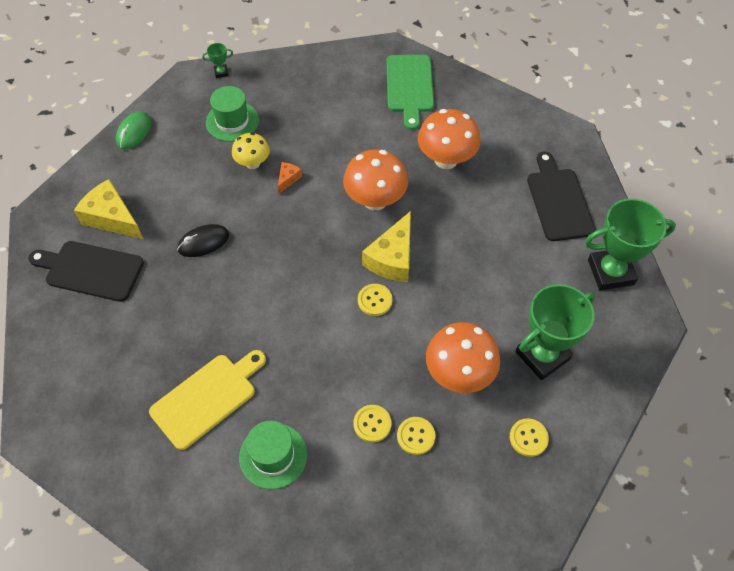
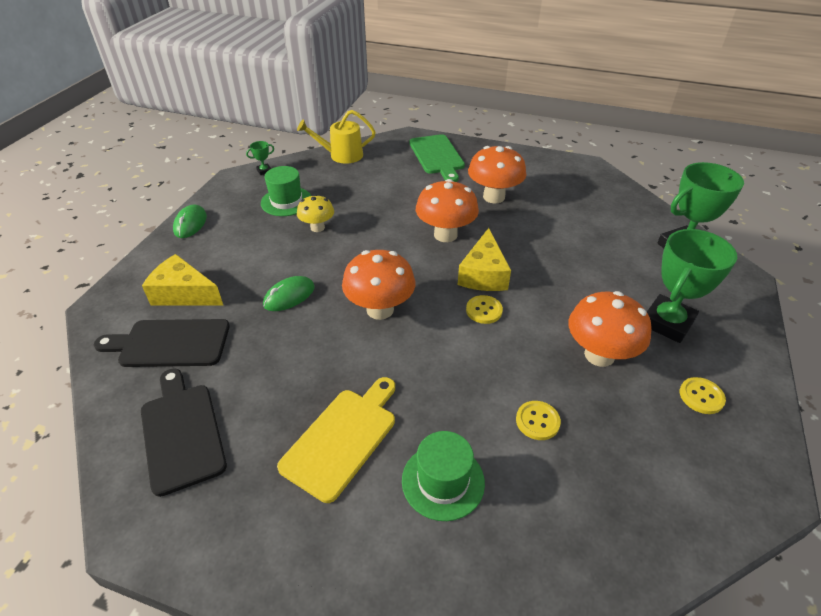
camera: 15 degrees left, 15 degrees down
(203, 242) = (289, 296): black mouse -> green mouse
(280, 277) = (380, 309): none -> orange mushroom
(288, 179) = (356, 233): orange cheese -> none
(308, 65) = (342, 155): none -> yellow watering can
(416, 436) = (589, 422): yellow button -> none
(558, 201) = (605, 208): black cutting board -> black cutting board (181, 432)

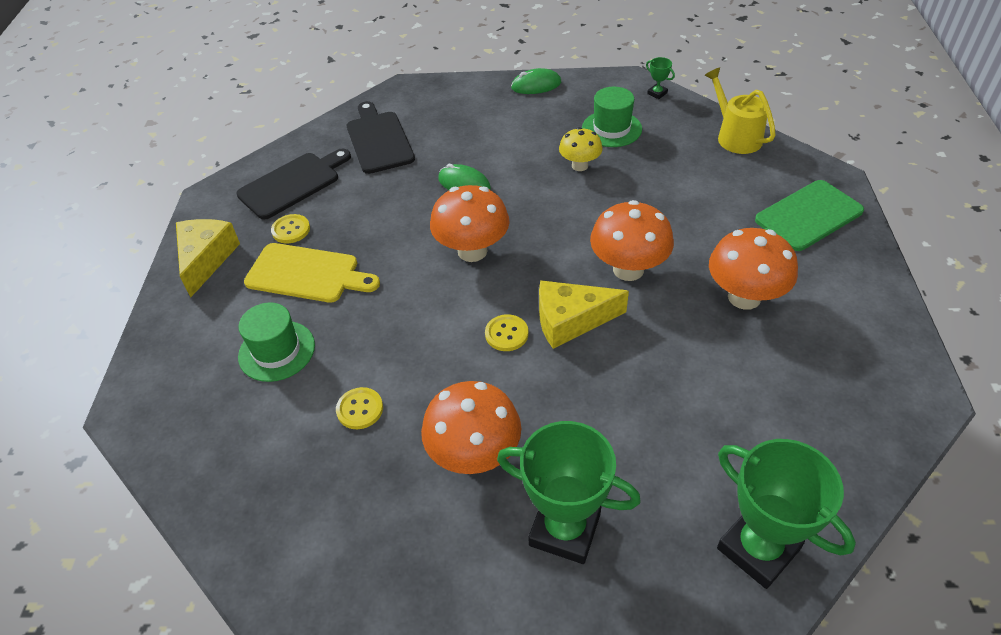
camera: 75 degrees right, 5 degrees up
(184, 293) = (439, 122): yellow cheese -> yellow cheese (206, 259)
(701, 396) = (440, 571): yellow button -> yellow button (291, 230)

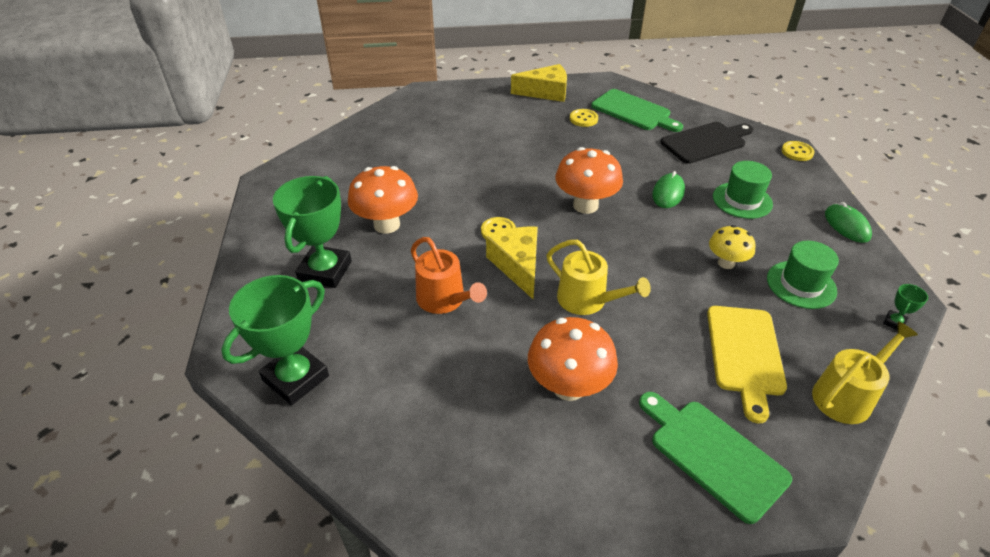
camera: 80 degrees right, 5 degrees down
(277, 351) = (470, 132): green hat -> green hat (742, 200)
(292, 184) = (633, 111): black cutting board -> green cutting board
(307, 274) = (541, 132): yellow cutting board -> yellow cutting board (745, 354)
(360, 409) = (424, 172): yellow button -> yellow button (797, 152)
(625, 392) = (444, 300): none -> orange watering can
(628, 269) = (587, 300): orange mushroom -> yellow watering can

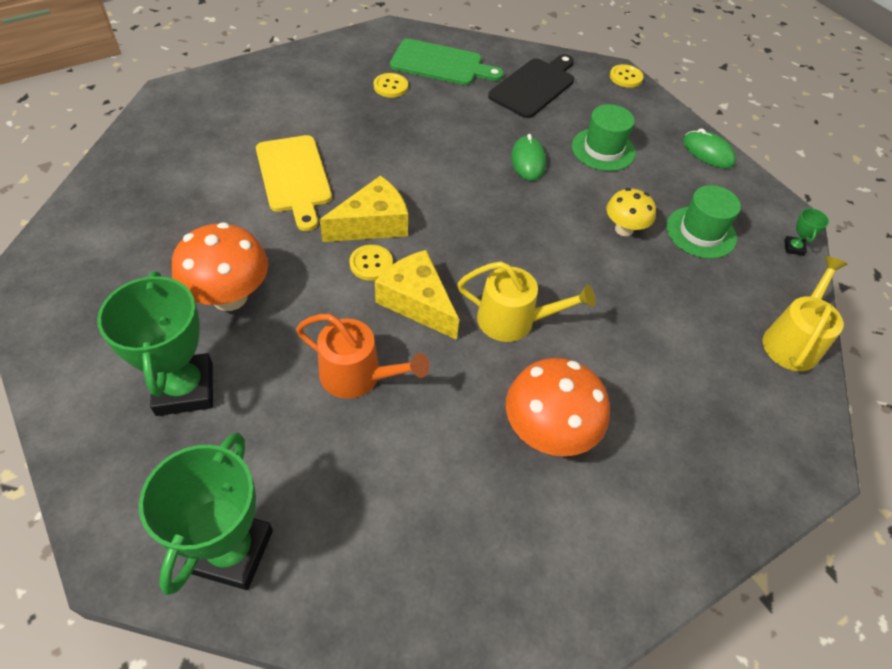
camera: 30 degrees left, 10 degrees up
(546, 92) = (328, 59): yellow cheese -> yellow cheese (372, 224)
(585, 205) = (451, 201): orange mushroom -> none
(713, 455) = (716, 452): green cutting board -> none
(745, 354) = (690, 329): yellow cutting board -> yellow cutting board (294, 177)

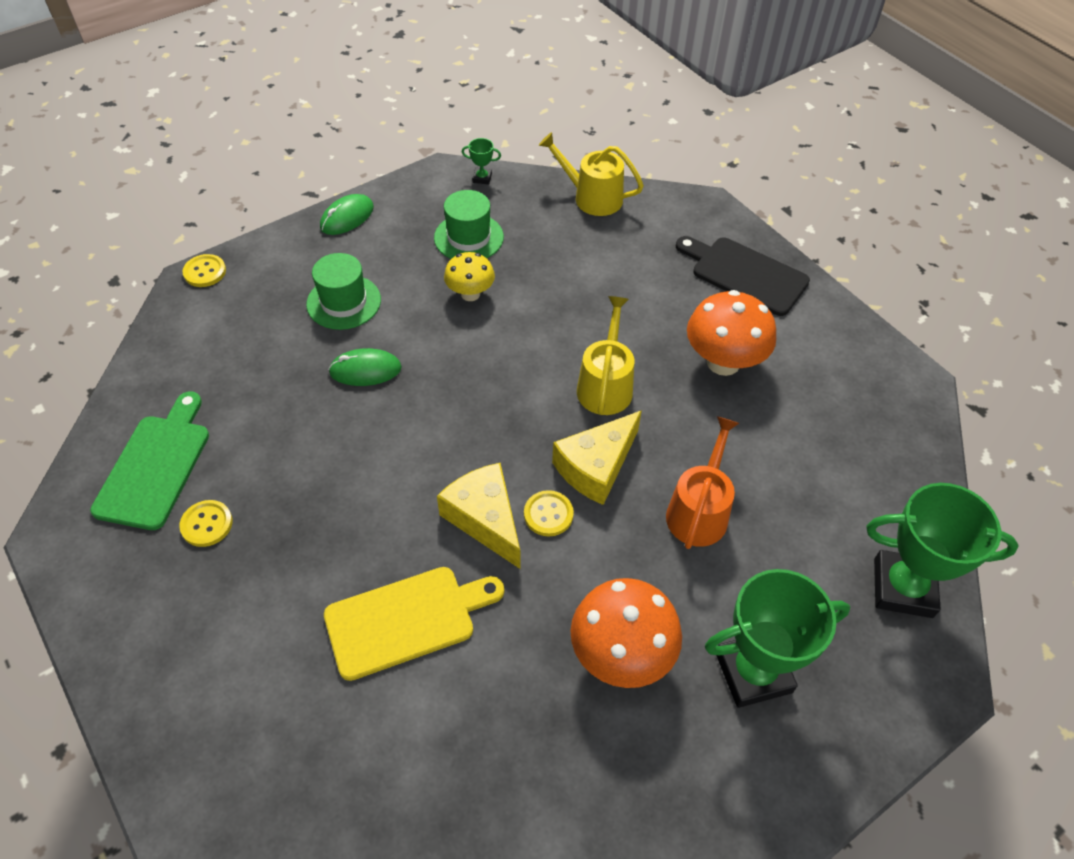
camera: 90 degrees left, 0 degrees up
(534, 86) = (217, 361): black cutting board -> black cutting board (745, 274)

